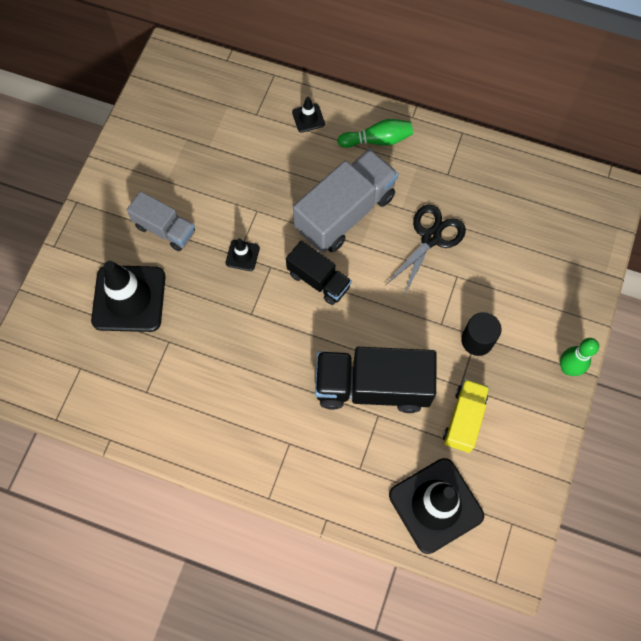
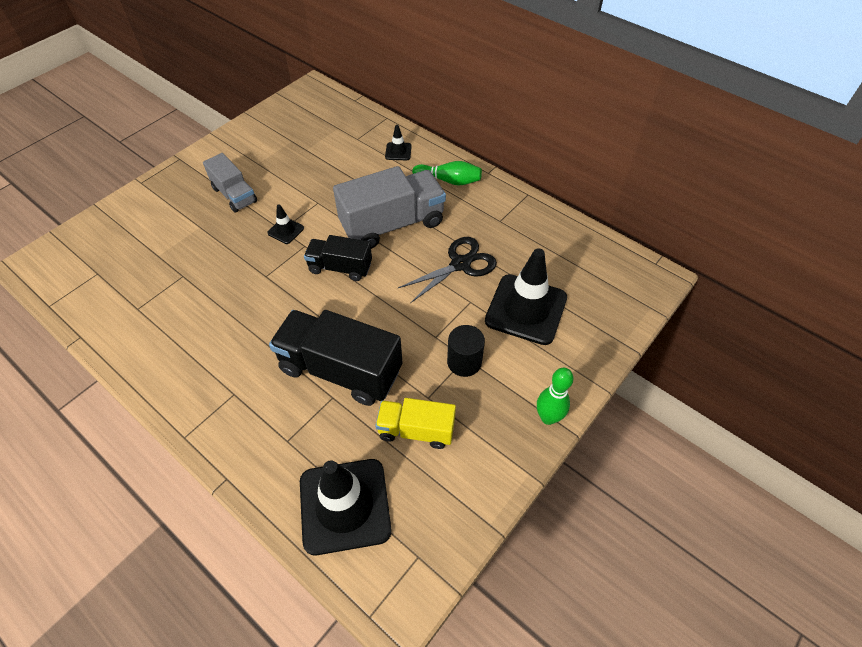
camera: 20 degrees right, 15 degrees down
(129, 298) = (172, 235): black traffic cone -> black traffic cone (526, 309)
(318, 280) = (340, 267): black truck -> black truck turned 135 degrees clockwise
(464, 419) = (416, 430): yellow truck -> yellow truck turned 120 degrees counterclockwise

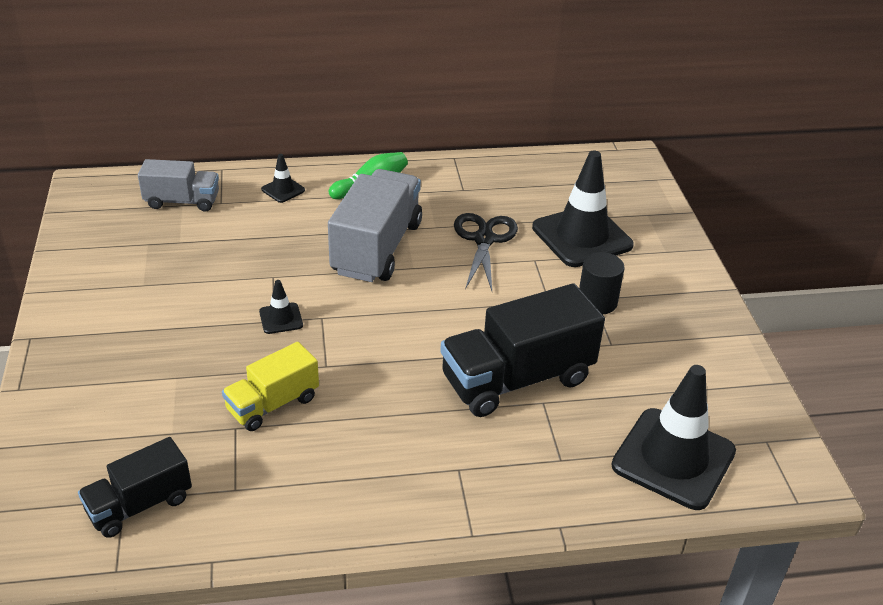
camera: 50 degrees left, 15 degrees down
(234, 195) = (167, 326): grey truck -> grey truck (182, 201)
(340, 267) = (386, 310): black truck -> black truck (140, 505)
(416, 430) = (639, 371): yellow truck -> yellow truck (273, 404)
(548, 417) = (704, 292): green bowling pin -> none

